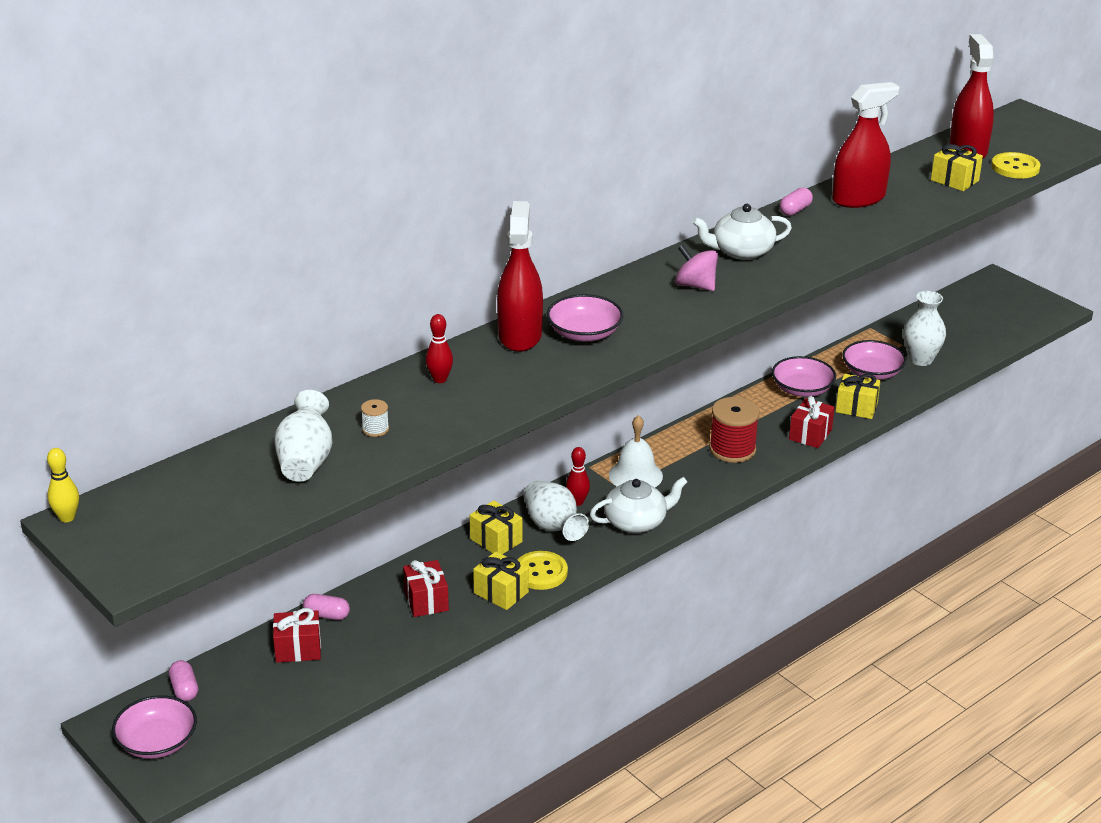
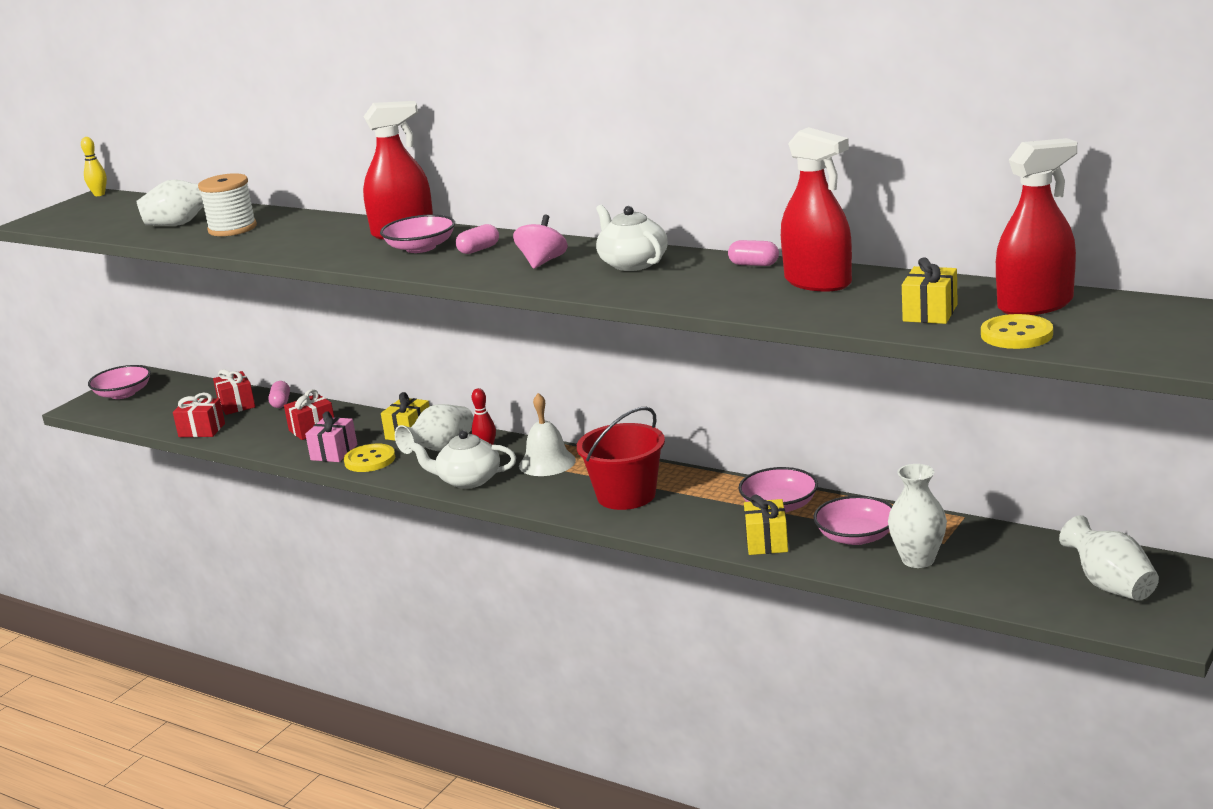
camera: 75 degrees right, 10 degrees down
(184, 689) = (181, 385): pink capsule -> pink capsule (479, 249)
(375, 429) = (232, 229): white spool -> white spool, size x2.16
(440, 379) = (316, 227): red bowling pin -> none
(501, 593) = (334, 452): yellow gift -> pink gift
(636, 522) = (468, 480): white teapot -> white teapot turned 135 degrees clockwise
(732, 449) = (626, 495): red spool -> red bucket
(810, 434) = (687, 528): red gift -> red gift (202, 430)
(993, 309) = (1110, 585): none -> white vase

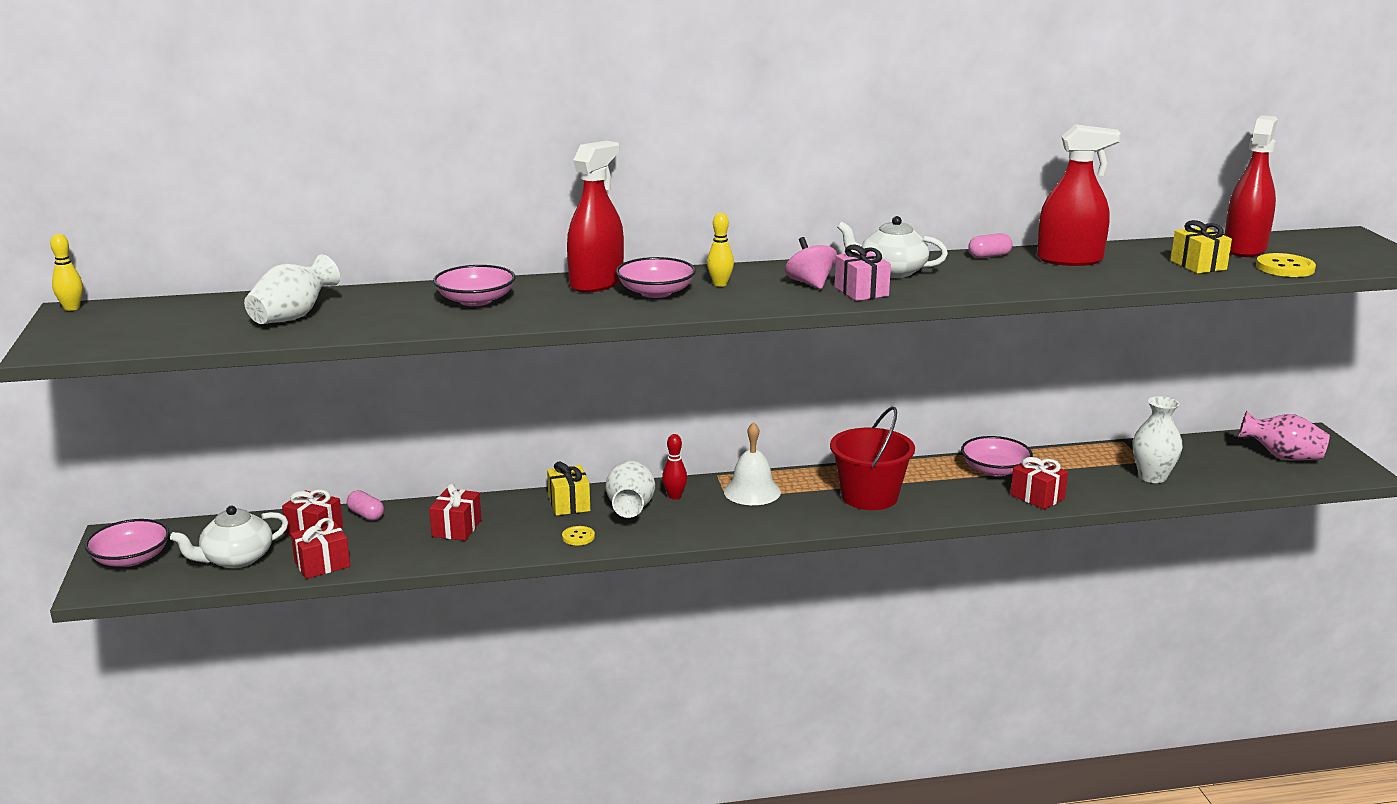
camera: 45 degrees left, 0 degrees up
(232, 229) = (379, 311): white spool -> none
(334, 452) = (525, 541): pink gift -> pink gift (861, 291)
(370, 460) = (578, 537): yellow button -> yellow button, size x0.58
(468, 480) = (710, 525): white teapot -> white teapot (236, 559)
(479, 249) = (720, 284): pink capsule -> yellow bowling pin
(766, 542) = (1037, 497): yellow gift -> red gift
(856, 536) = (1086, 474): pink bowl -> pink bowl (476, 300)
(1110, 585) = (1282, 457): white vase -> pink vase

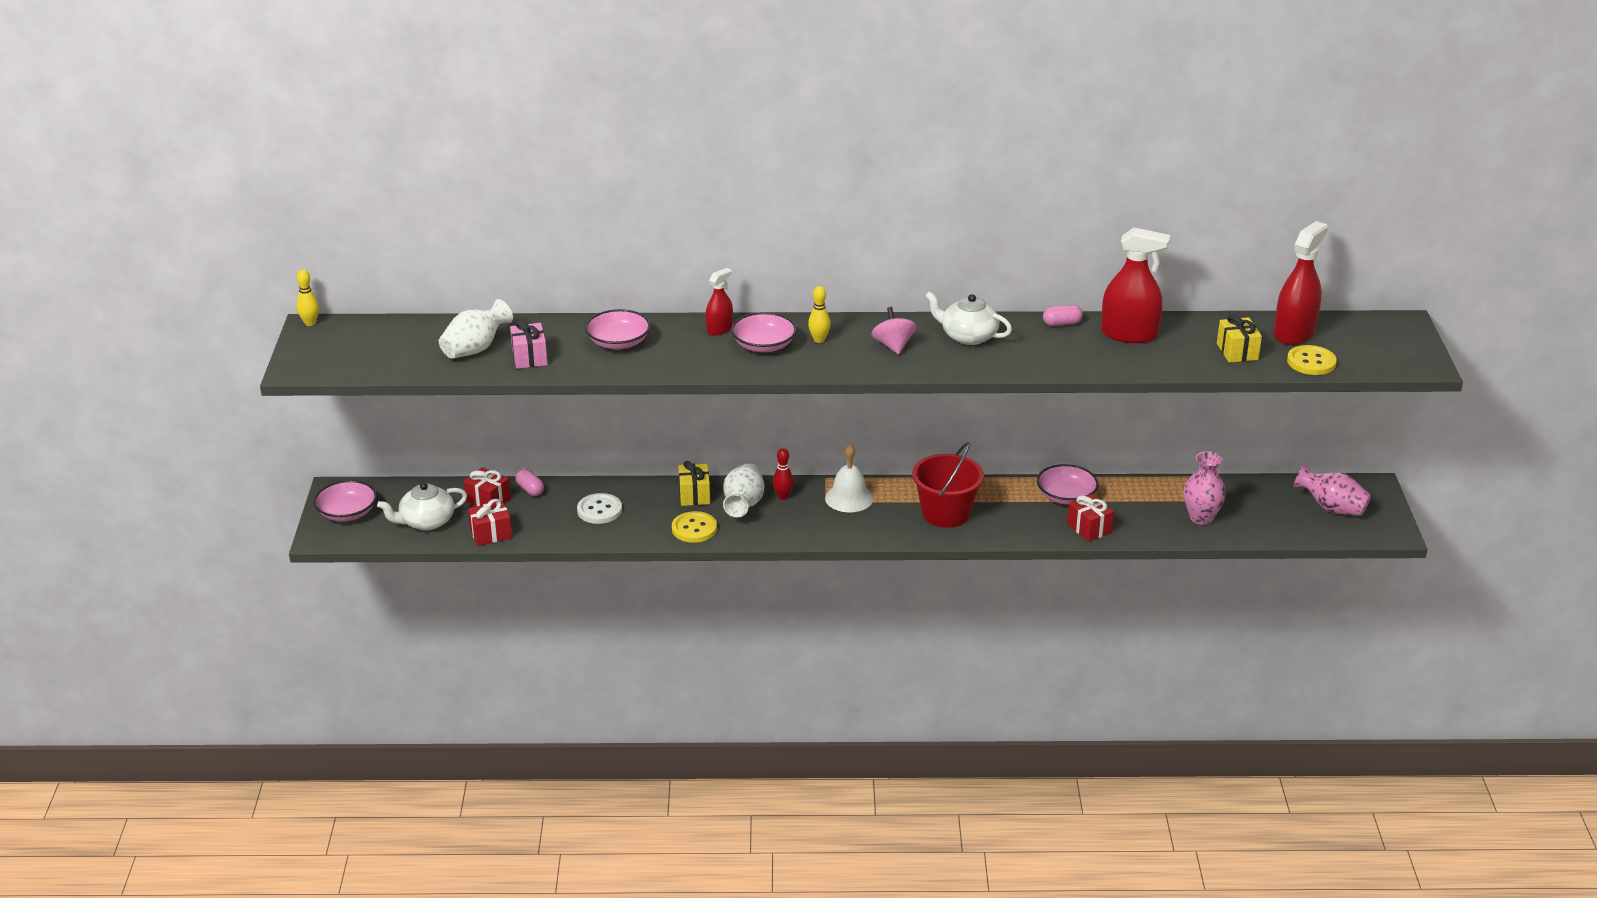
camera: 10 degrees right, 10 degrees up
(456, 528) = (599, 510): red gift -> white button
(578, 537) = (694, 529): yellow button -> yellow button, size x1.71
(596, 283) = (719, 329): red spray bottle -> red spray bottle, size x0.56
(861, 291) = (931, 359): pink gift -> pink gift (529, 357)
(1152, 477) = (1201, 518): white vase -> pink vase

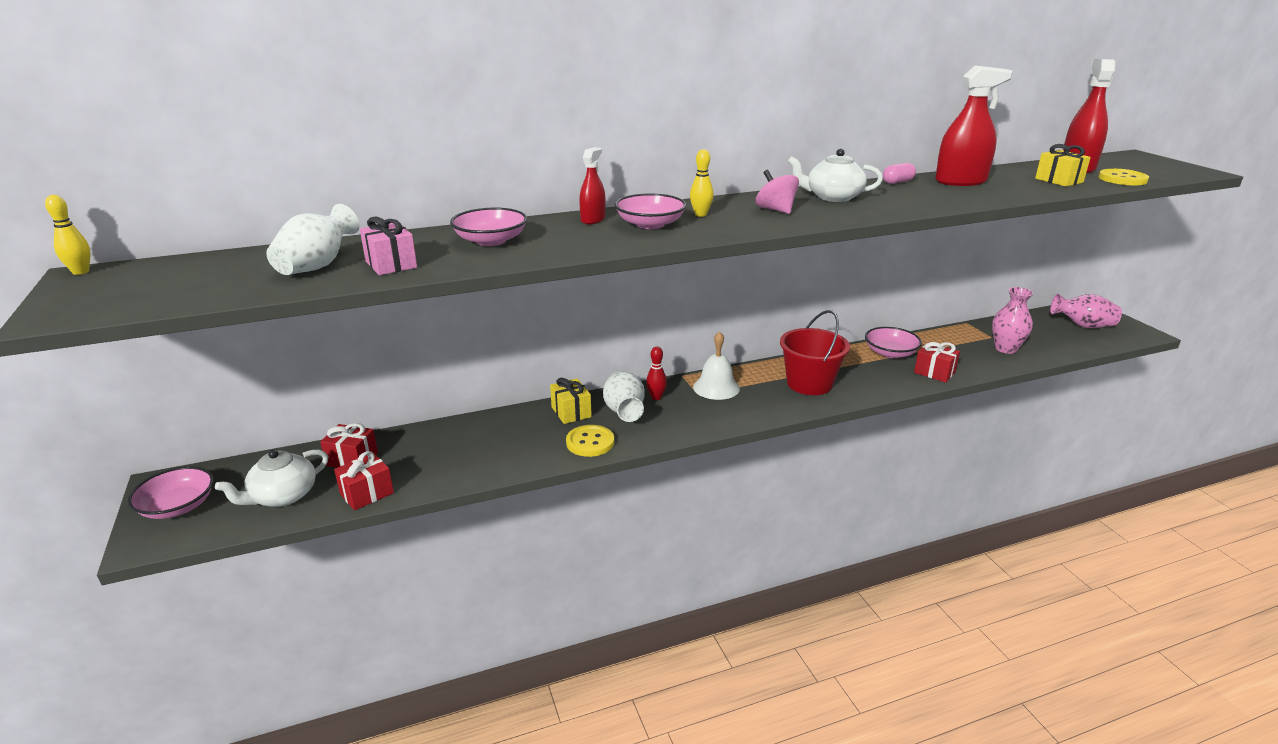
camera: 20 degrees left, 5 degrees down
(530, 489) = (396, 439): pink capsule -> none
(599, 510) = (481, 444): white button -> none

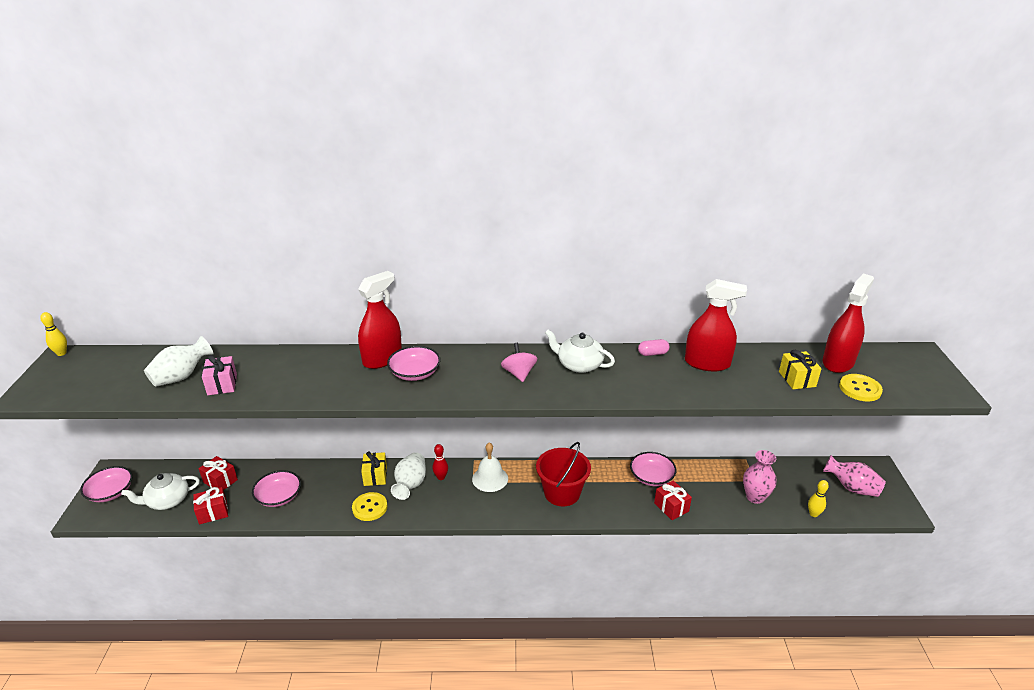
camera: 20 degrees right, 5 degrees up
(491, 240) = (299, 370): pink bowl -> pink bowl (279, 497)
(593, 219) = (382, 358): red spray bottle -> red spray bottle, size x1.80
(700, 215) = (460, 368): yellow bowling pin -> yellow bowling pin (813, 514)

